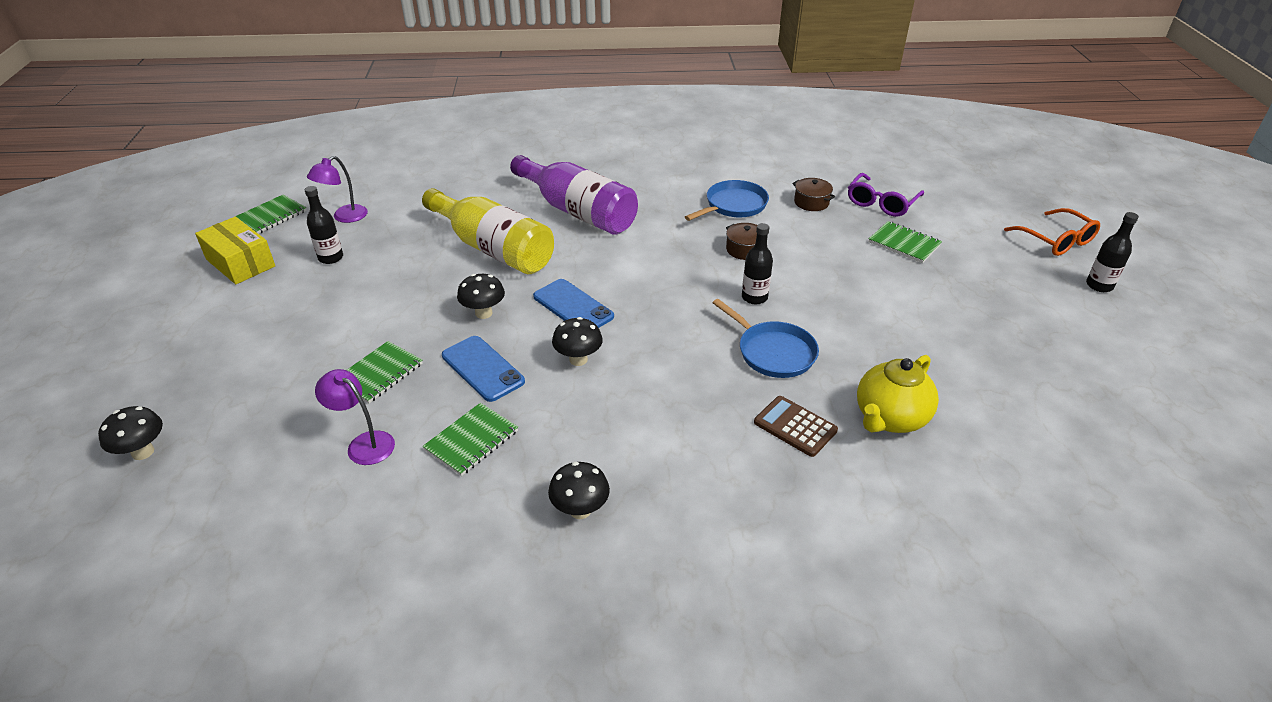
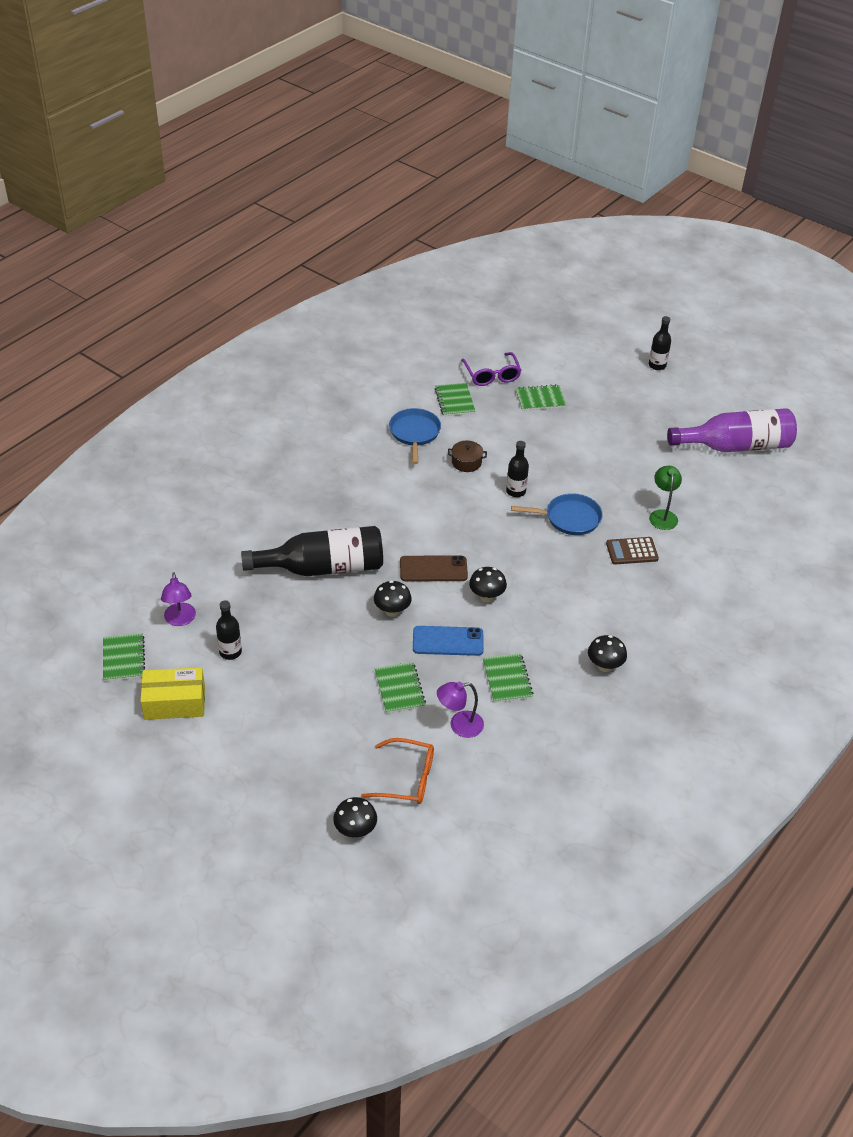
camera: 50 degrees left, 5 degrees up
(493, 248) = (323, 568): yellow bottle -> black bottle
(573, 307) = (433, 569): blue phone -> brown phone
(578, 211) = (329, 504): purple bottle -> purple bottle (735, 446)
(811, 202) = (454, 401): brown pot -> green notebook
(890, 418) = (662, 515): yellow teapot -> green lamp
(1056, 240) = (607, 345): orange glasses -> orange glasses (407, 779)

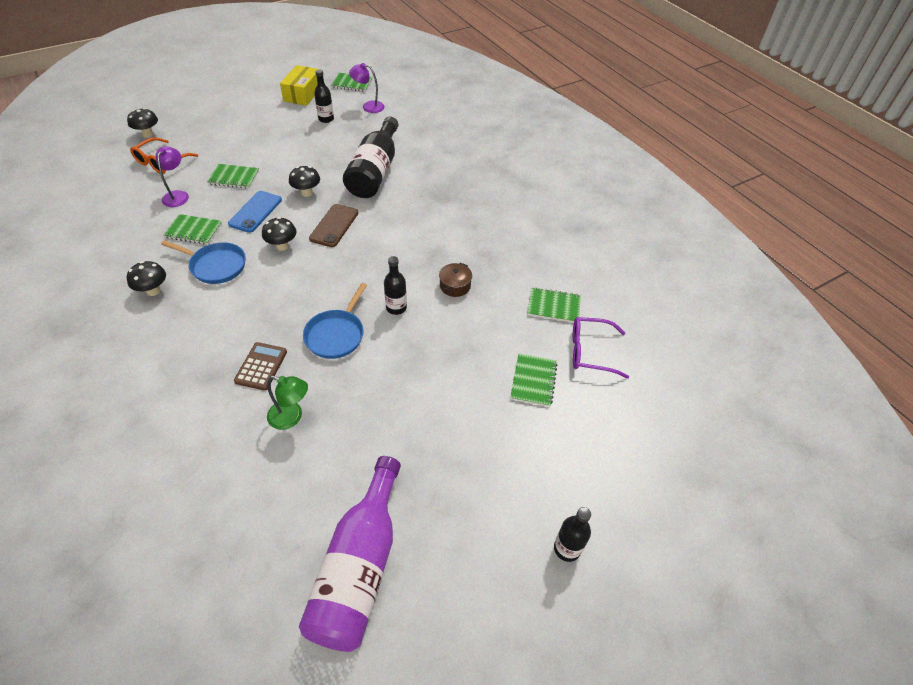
camera: 110 degrees right, 5 degrees up
(414, 433) = (512, 263): blue pan -> blue pan (216, 266)

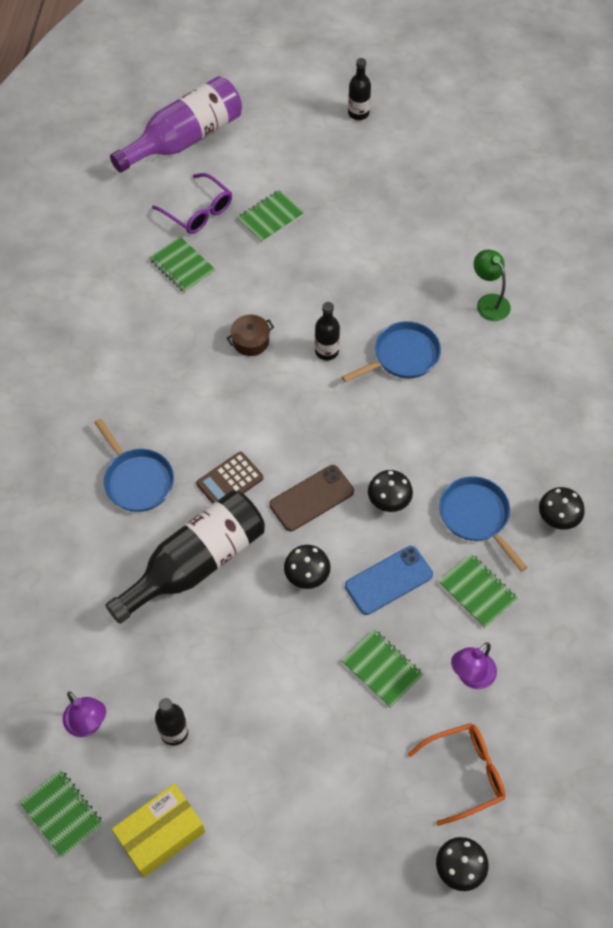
camera: 140 degrees left, 10 degrees up
(261, 366) = (489, 363): brown calculator -> brown calculator (230, 481)
(359, 567) = (500, 178): purple bottle -> purple bottle (184, 139)
(444, 187) = (137, 480): none -> blue pan

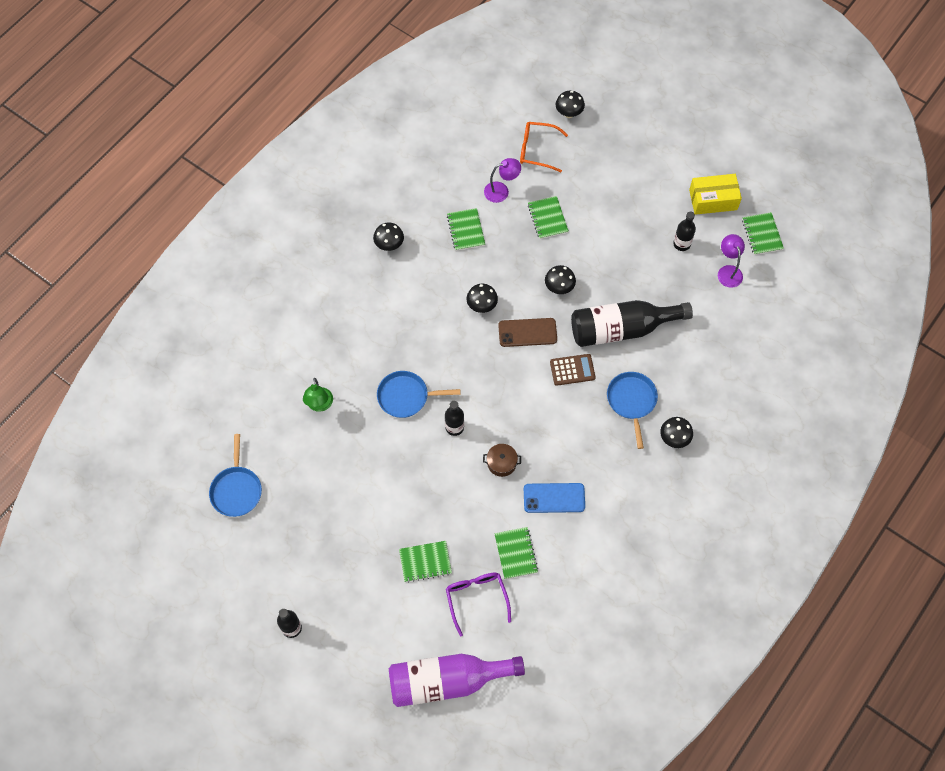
camera: 150 degrees left, 5 degrees up
(64, 462) = (674, 439): none -> black mushroom
(388, 580) = (512, 261): blue phone -> blue phone (554, 498)
(476, 516) = (435, 271): blue pan -> blue pan (236, 490)

